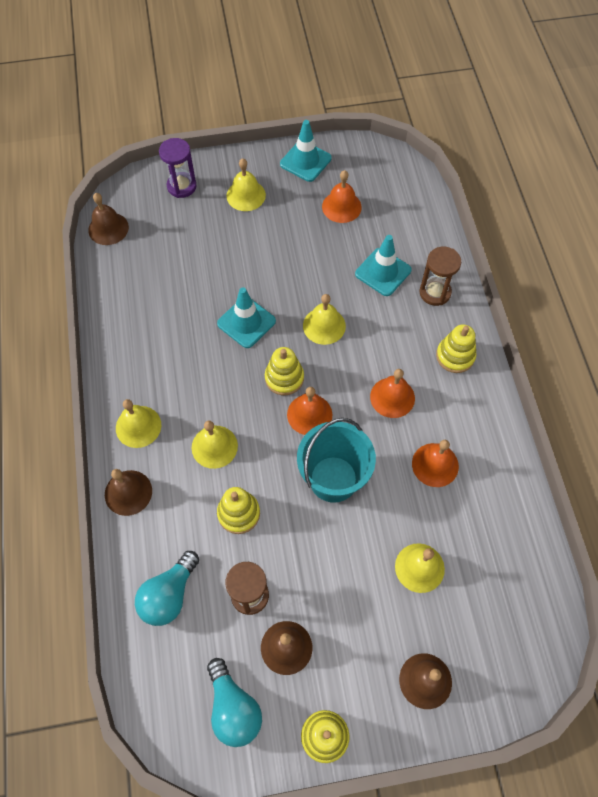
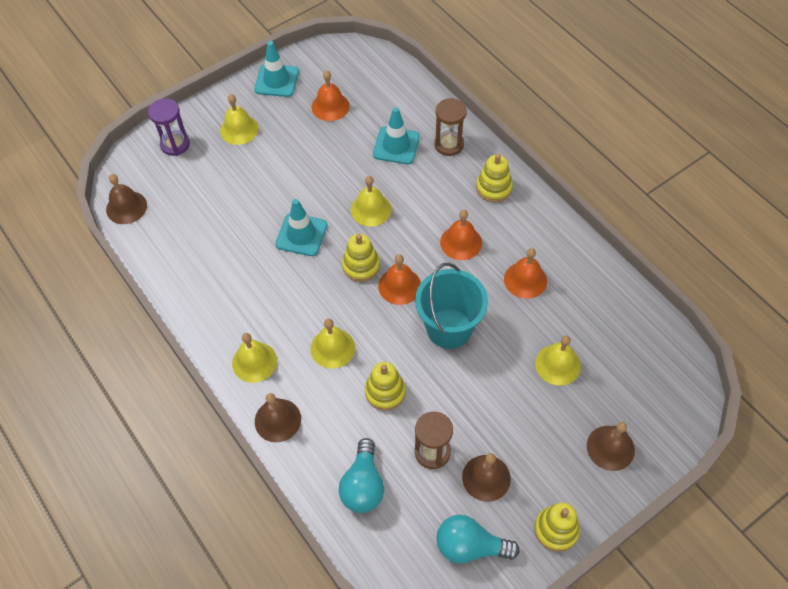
camera: 25 degrees left, 5 degrees down
(233, 708) = (470, 546): turquoise light bulb -> turquoise light bulb turned 150 degrees clockwise

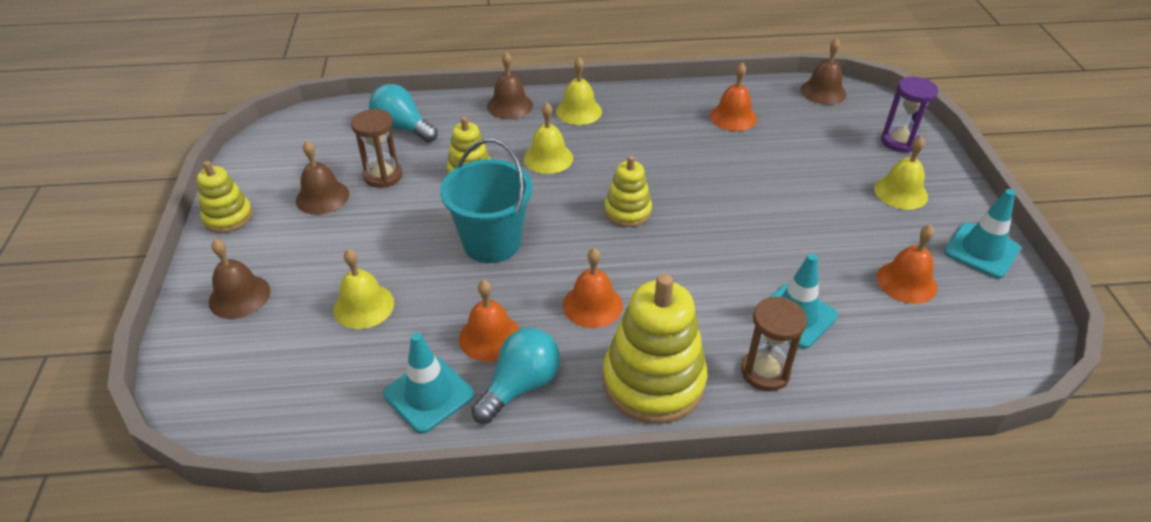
camera: 120 degrees right, 15 degrees down
(301, 235) = (704, 185): turquoise traffic cone -> turquoise traffic cone (428, 394)
(371, 209) = (702, 250): yellow bell -> none
(399, 286) = (577, 229): orange bell -> orange bell (733, 117)
(470, 546) = (284, 162): turquoise light bulb -> turquoise light bulb (520, 386)
(493, 188) = (653, 381): yellow stacking toy -> yellow stacking toy, size x1.77

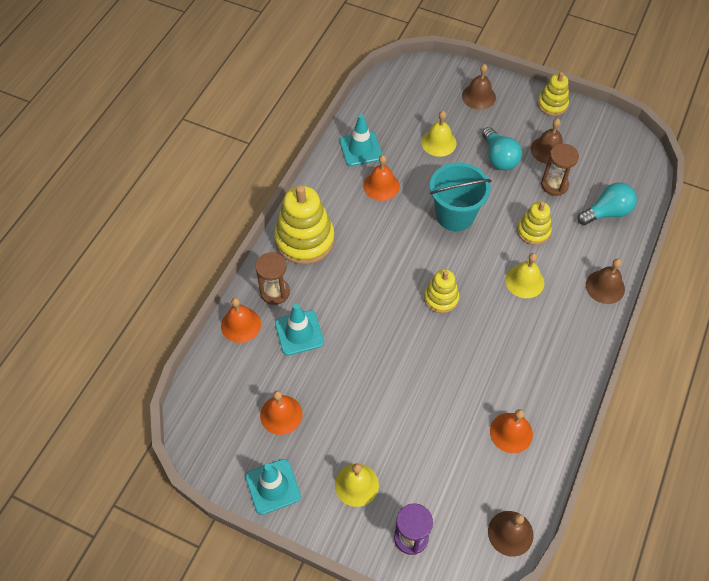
camera: 120 degrees right, 15 degrees up
(520, 386) = (341, 185): turquoise light bulb -> turquoise light bulb (499, 158)
(578, 111) = (574, 328): yellow bell -> none
(592, 305) = (373, 240): orange bell -> orange bell (241, 324)

